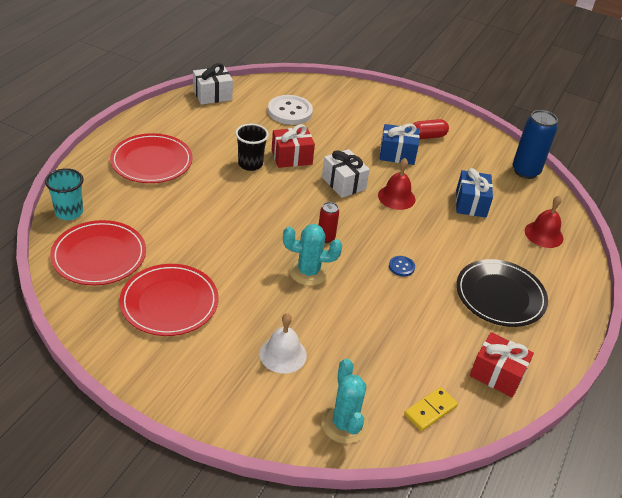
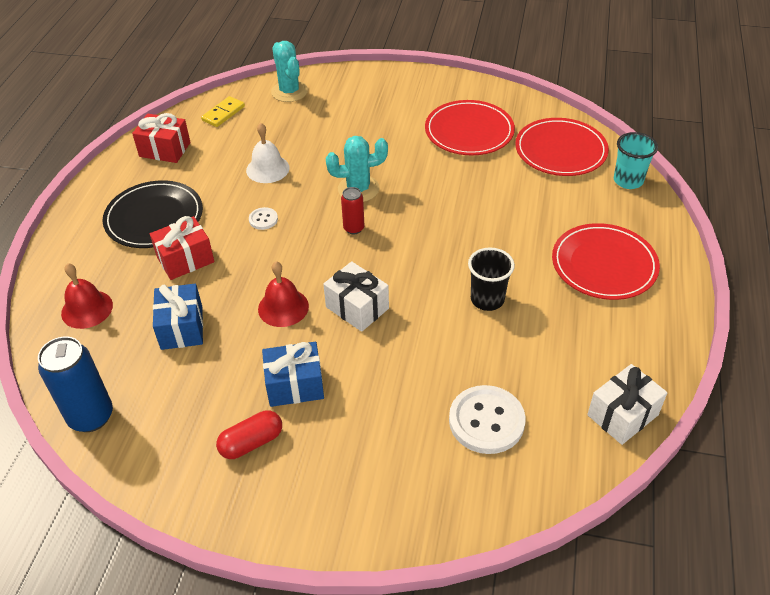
camera: 170 degrees right, 5 degrees up
(283, 354) = (353, 120): white bell -> white bell (267, 169)
(291, 157) = (441, 328): red gift -> red gift (185, 259)
(401, 267) = (263, 219): blue button -> white button

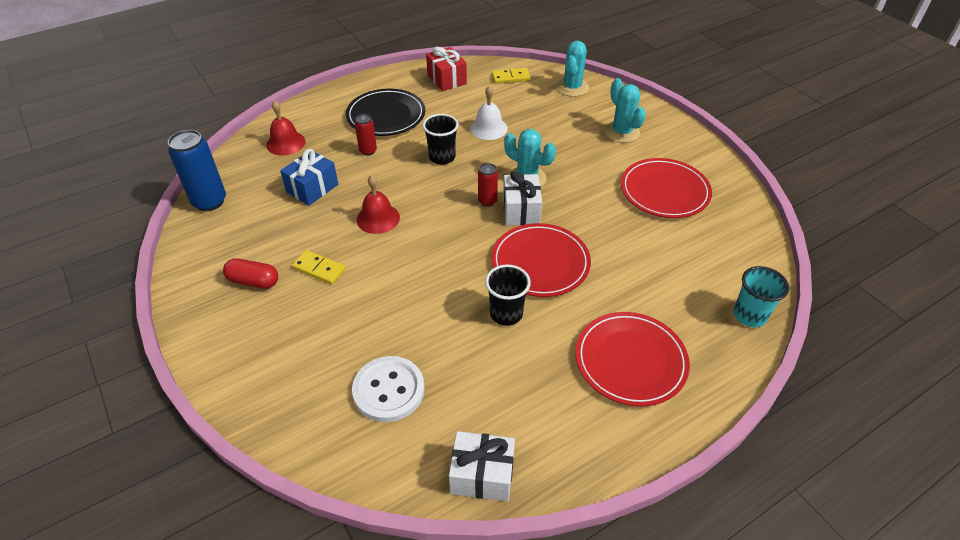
camera: 45 degrees right, 0 degrees up
(185, 259) = (368, 151): red gift -> red can
(263, 219) = (442, 157): white button -> black cup
(295, 385) = (319, 269): blue gift -> yellow domino
(357, 308) = (418, 252): white gift -> white gift (521, 210)
(379, 105) = (621, 132): none -> turquoise cactus
(560, 150) = (721, 253): red plate -> red plate (540, 263)

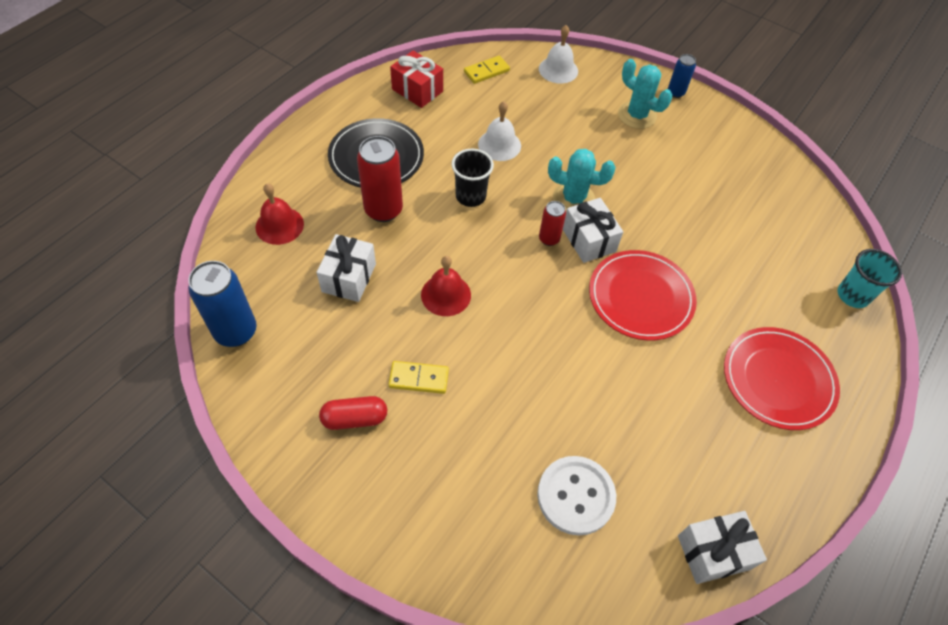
camera: 25 degrees left, 10 degrees up
(312, 188) = (349, 278): blue gift -> white gift
(368, 151) = (383, 210): red can -> red can, size x1.82
(506, 314) = (640, 368): black cup -> none
(572, 87) = (558, 70): turquoise cactus -> white bell
(664, 191) = (712, 177): red plate -> none
(668, 123) = (675, 93): none -> blue can

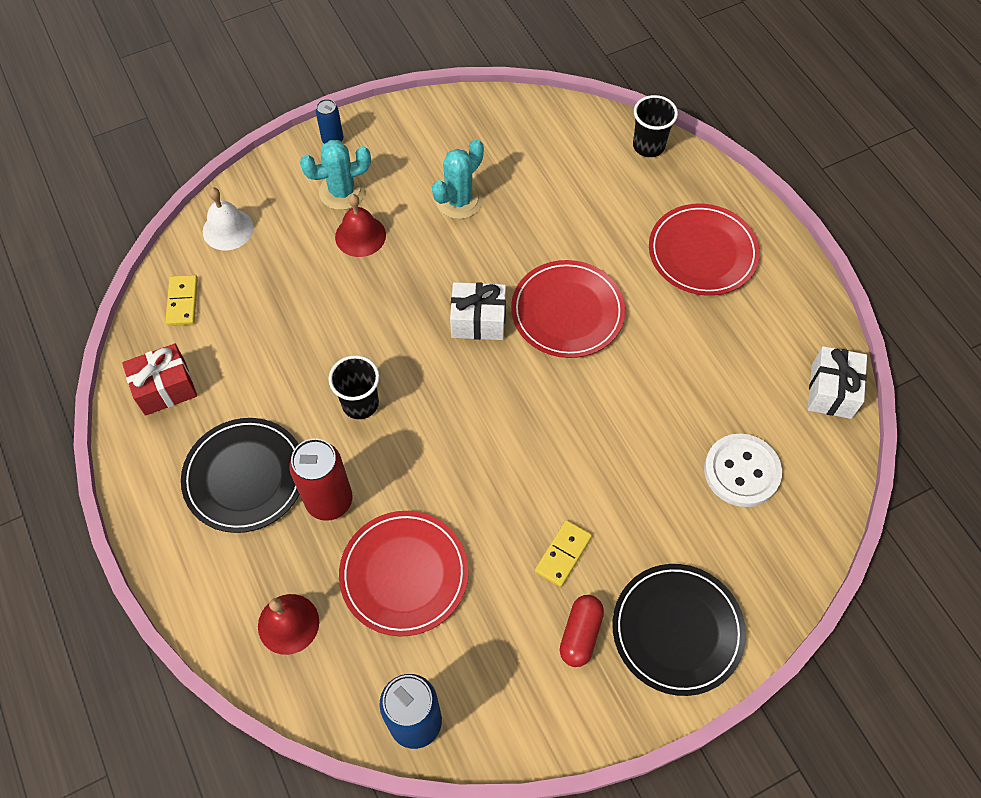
camera: 60 degrees left, 5 degrees up
(349, 278) = (404, 574): white gift -> red plate
(393, 495) = (677, 630): none -> black plate
(446, 295) = (476, 485): red bell -> red bell (360, 236)
(499, 145) = (304, 341): white bell -> none
(549, 239) = (457, 356): red can -> none
(573, 198) = (419, 307): turquoise cactus -> turquoise cactus (459, 200)
(852, 295) = (648, 146): turquoise cup -> black cup

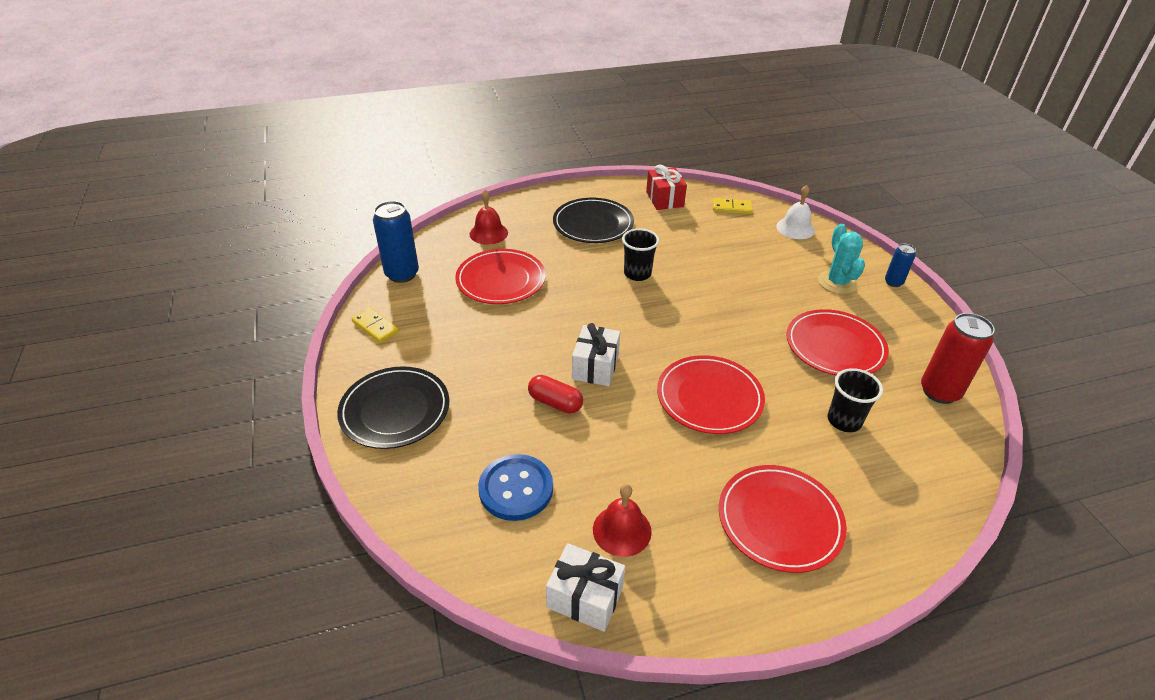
camera: 100 degrees right, 20 degrees down
(329, 501) = (565, 254): red can -> red can (939, 392)
(360, 236) = (792, 287): red bell -> red bell (622, 530)
(459, 200) = (835, 346): turquoise cactus -> red plate
(478, 321) = (704, 341): white gift -> white gift (595, 367)
(563, 554) = (484, 357): yellow domino -> yellow domino (375, 327)
(580, 634) = (419, 356): red capsule -> red capsule (555, 403)
(648, 146) = (932, 504): black cup -> black cup (844, 421)
(741, 471) = (516, 489): white button -> blue button

